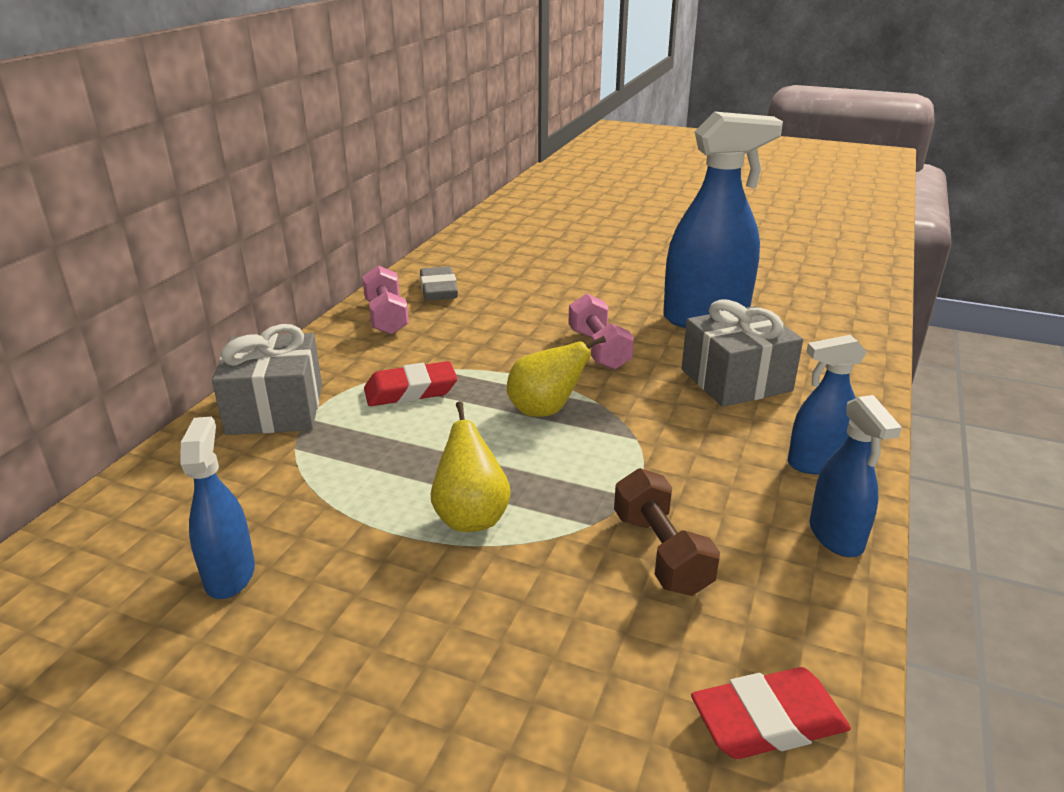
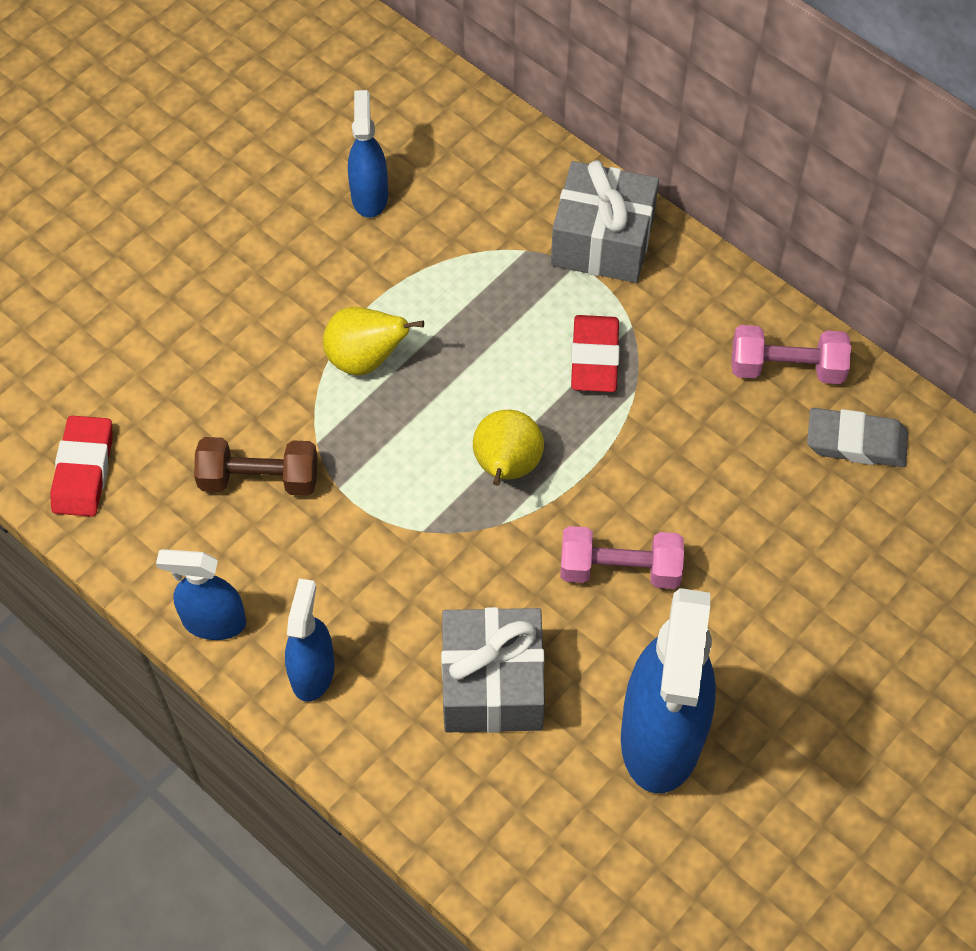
camera: 110 degrees right, 30 degrees up
(230, 574) = (369, 196): blue spray bottle -> blue spray bottle turned 105 degrees counterclockwise

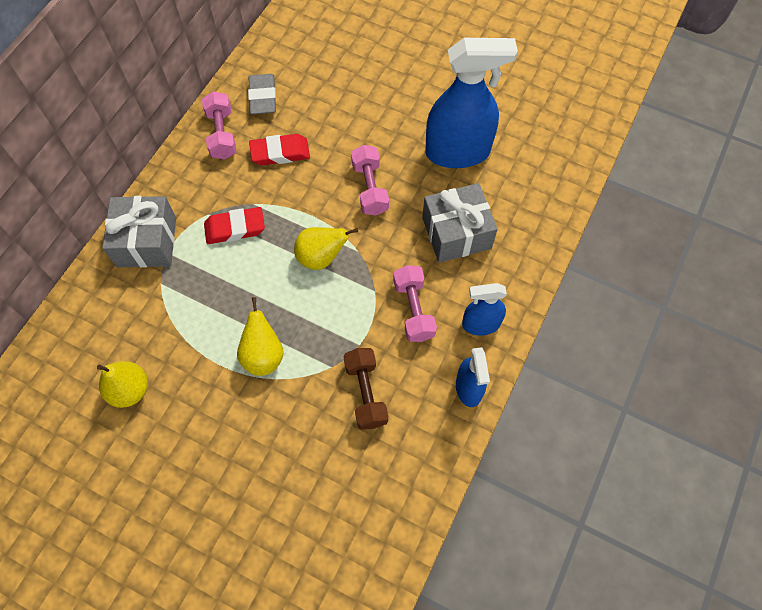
camera: 105 degrees left, 5 degrees up
(84, 470) = (390, 508): red eraser -> red eraser (280, 152)
(369, 196) = (130, 390): blue spray bottle -> yellow pear
(371, 578) = (413, 310): none -> pink dumbbell

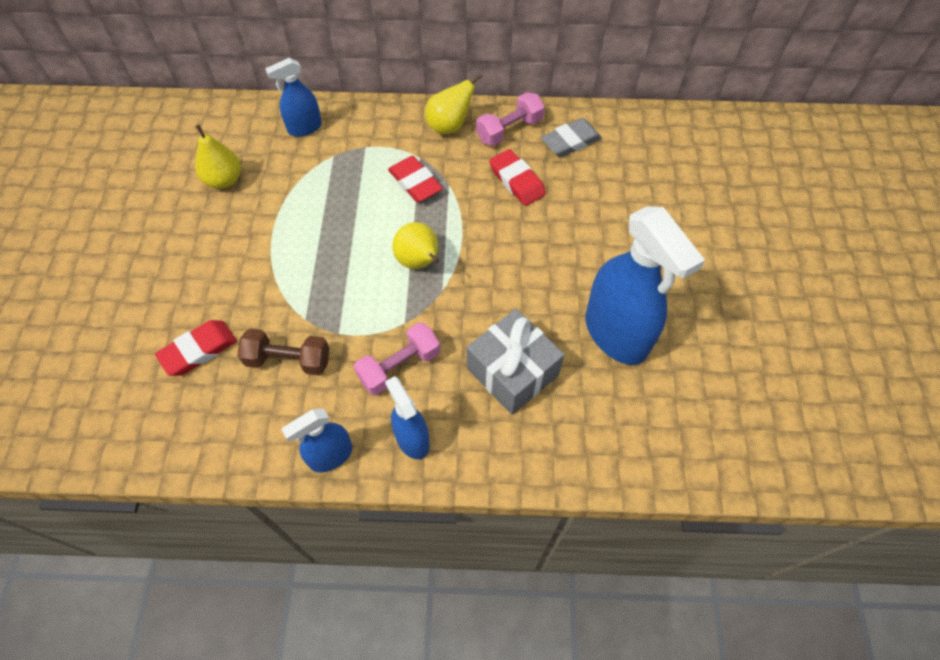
camera: 65 degrees right, 5 degrees down
(109, 296) = (304, 128): none -> blue spray bottle
(147, 242) = (368, 128): grey gift -> none
(263, 355) = (295, 259): yellow pear -> yellow pear (449, 126)
(318, 466) = (199, 350): none -> red eraser
(366, 393) = (288, 360): brown dumbbell -> brown dumbbell turned 45 degrees clockwise
(370, 188) = (521, 270): pink dumbbell -> none

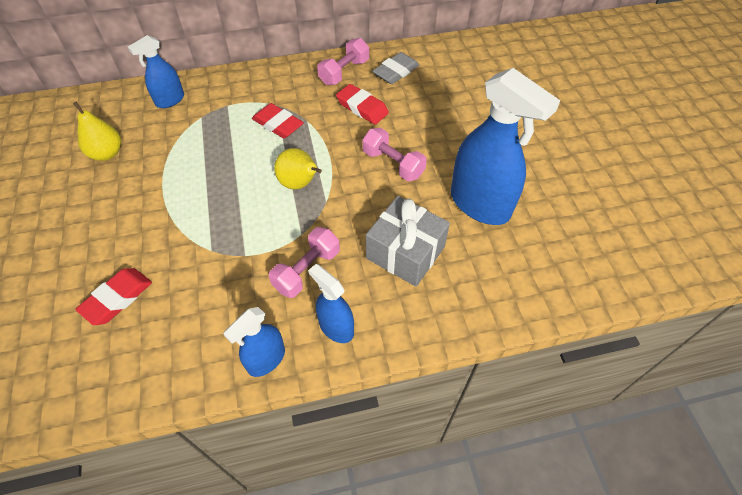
camera: 15 degrees left, 5 degrees down
(288, 360) = (205, 287): brown dumbbell -> none
(449, 126) = (294, 77): yellow pear -> none
(531, 261) = (393, 164): none -> pink dumbbell

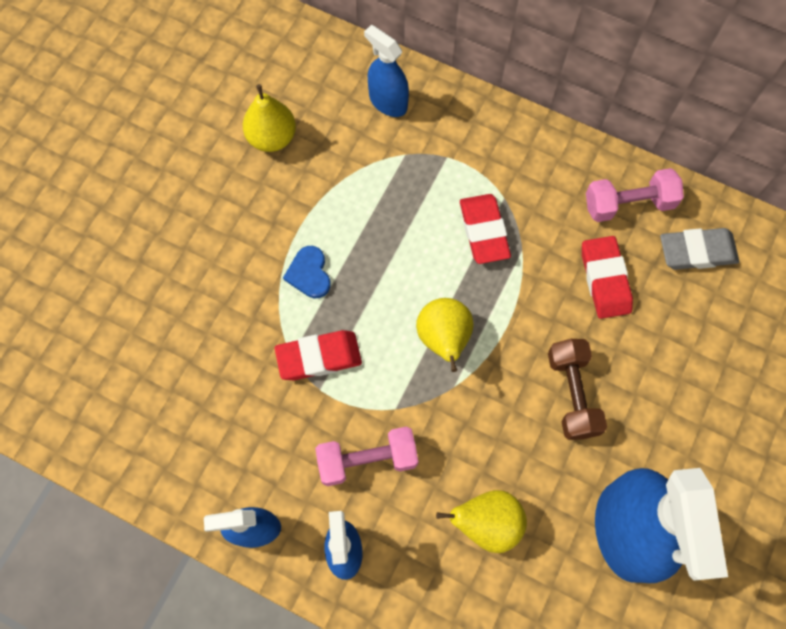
camera: 40 degrees right, 15 degrees up
(117, 298) = (169, 344): red eraser -> red eraser (319, 357)
(170, 100) = (388, 102): blue spray bottle -> blue spray bottle turned 45 degrees clockwise
(188, 203) = (309, 273): none -> blue heart
(393, 164) = (572, 394): pink dumbbell -> brown dumbbell
(405, 252) = (487, 523): grey gift -> yellow pear

